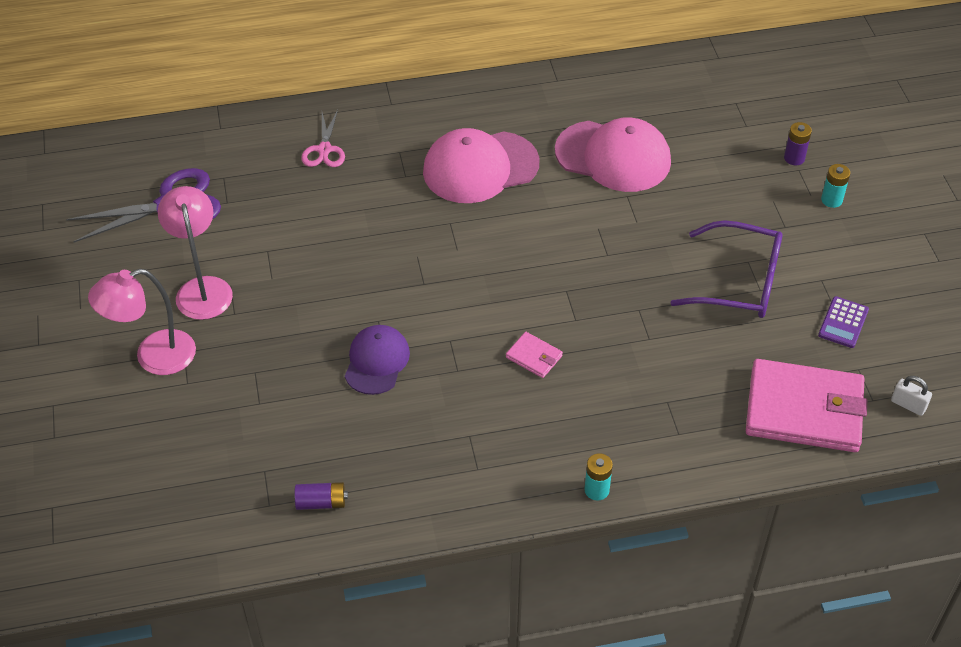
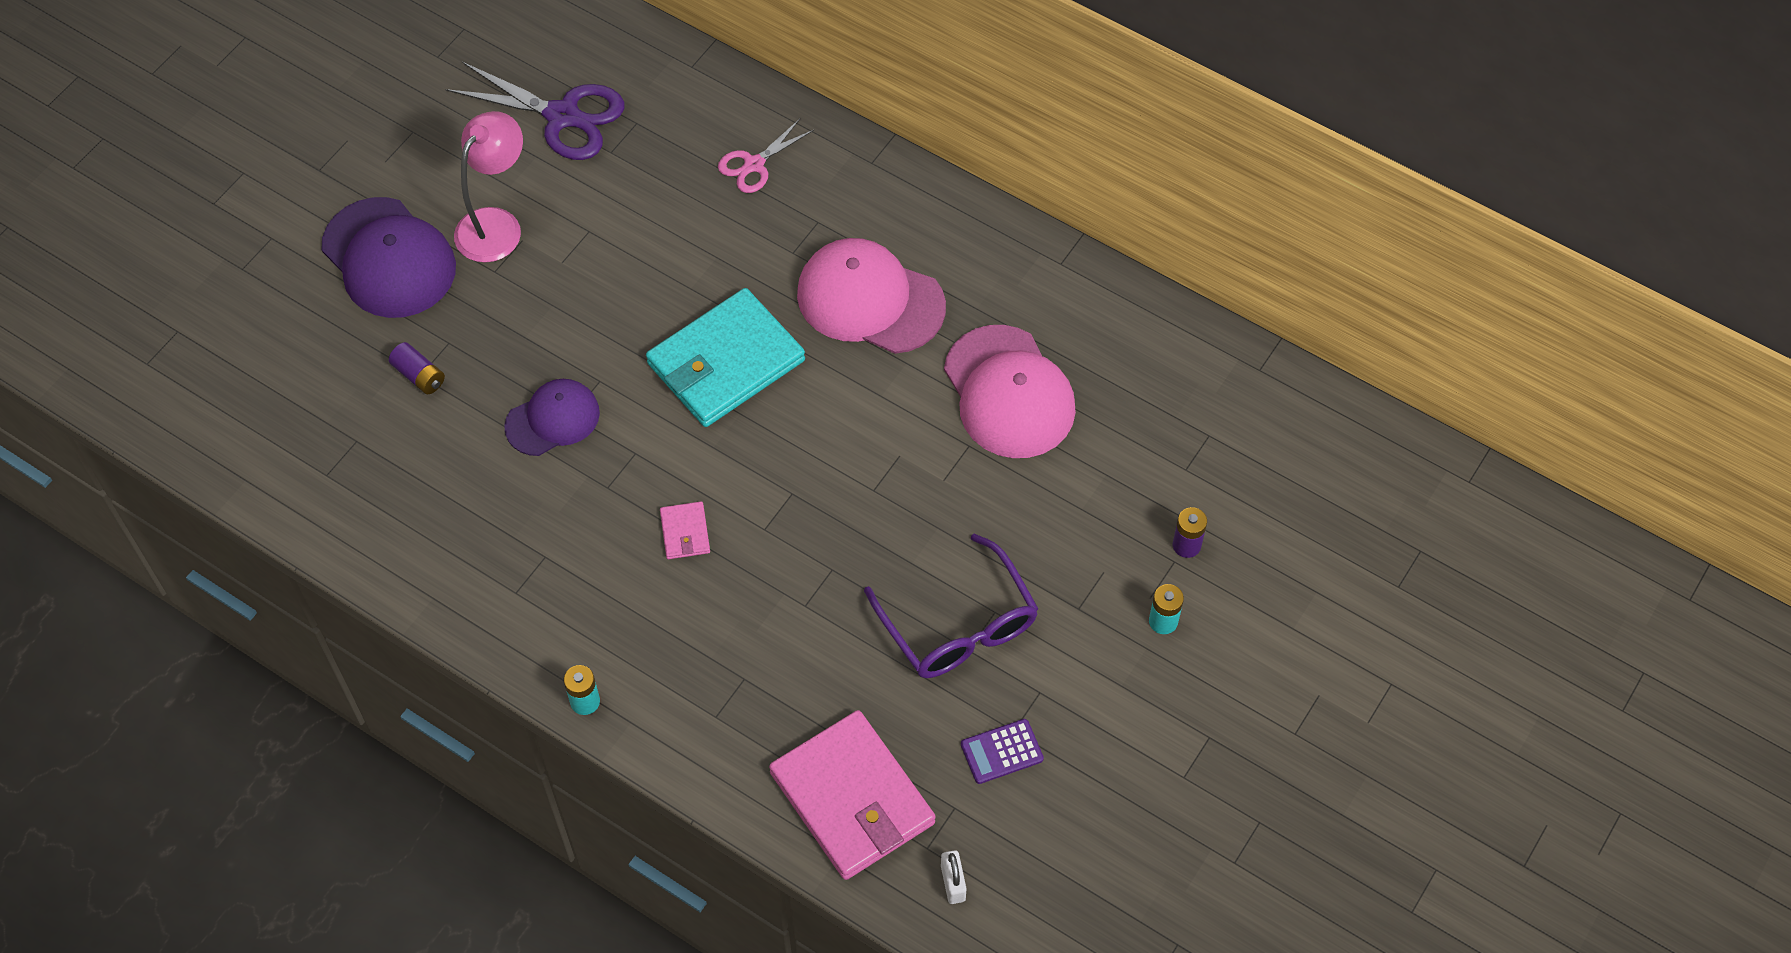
camera: 45 degrees right, 10 degrees up
(153, 357) = (389, 258): pink lamp -> purple cap
(321, 502) = (365, 509): purple battery -> purple battery (419, 375)
(440, 256) = (725, 362): none -> turquoise wallet

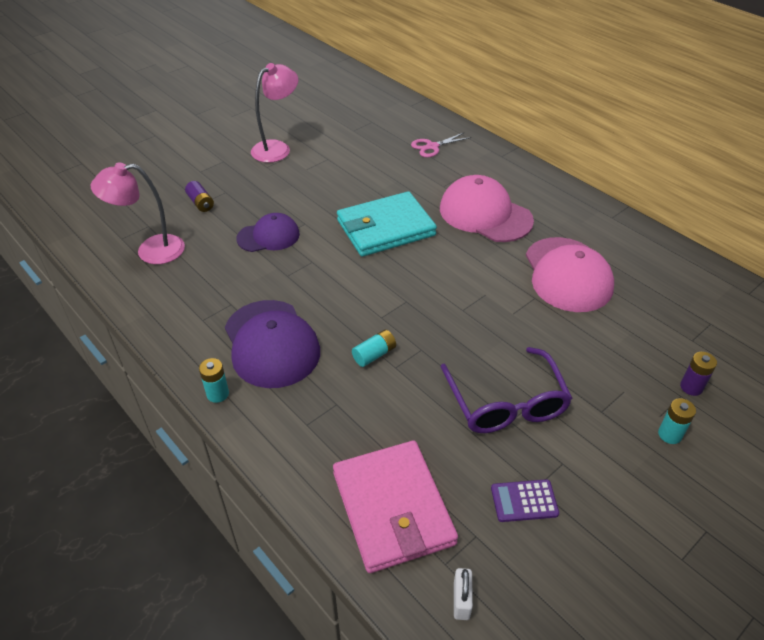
camera: 15 degrees right, 15 degrees down
(384, 488) = (150, 251): none -> pink lamp
(389, 258) = (212, 152): purple cap -> purple cap (271, 343)
(563, 116) = (333, 113): purple scissors -> none
(685, 532) = (327, 309): pink wallet -> none
(772, 592) = (374, 354): none -> turquoise battery

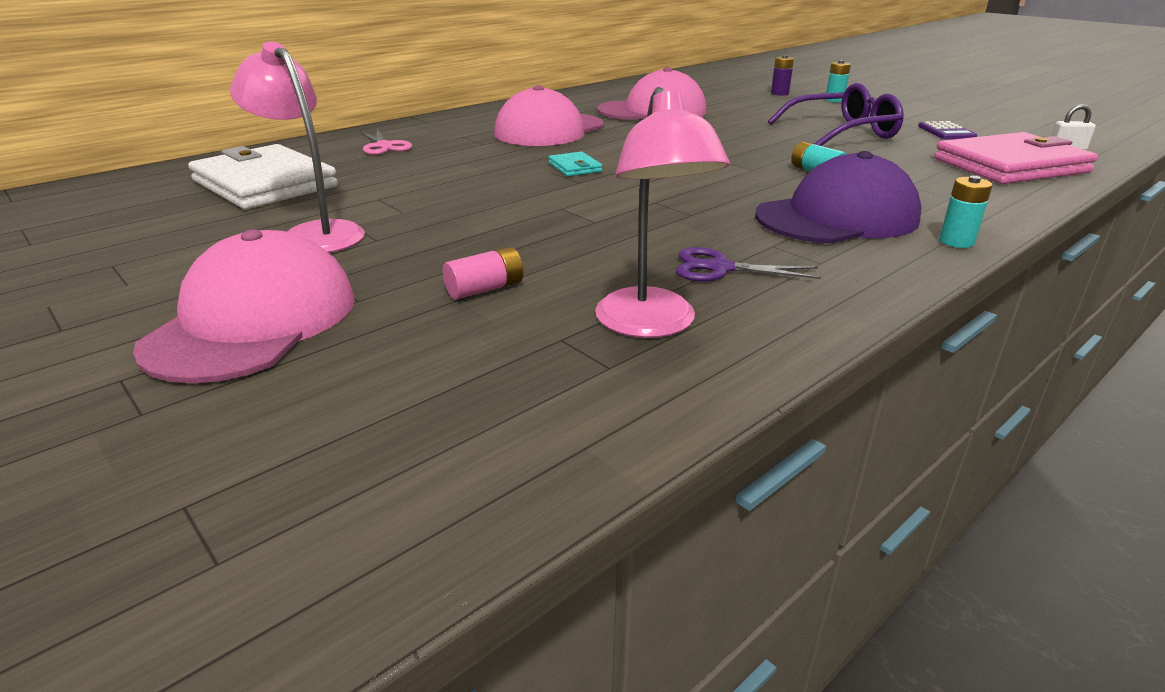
camera: 90 degrees left, 15 degrees down
(188, 151) = (253, 321): none -> pink cap
(201, 203) = (485, 289): purple battery -> pink battery
(204, 278) = (719, 268): none -> purple scissors
(268, 236) = (596, 229): purple cap -> none
(355, 120) = (265, 184): none -> white wallet
(385, 228) = (575, 167): turquoise wallet -> turquoise wallet, size x0.42

